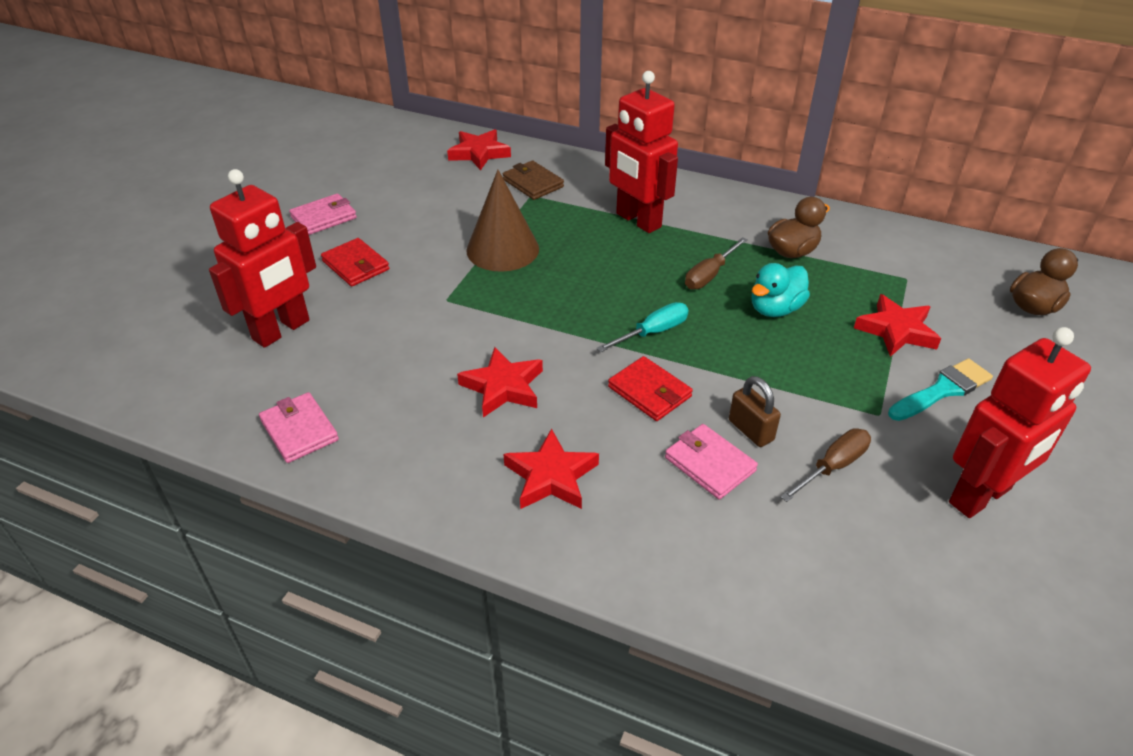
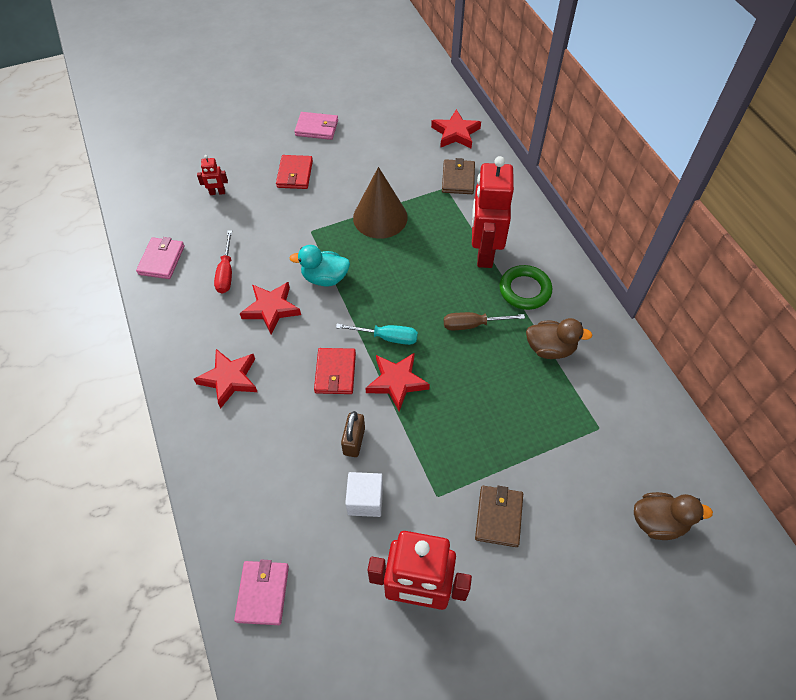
camera: 45 degrees right, 15 degrees up
(282, 330) = (217, 193): red robot -> red robot, size x0.42
(402, 390) = (226, 272): none -> red screwdriver
(709, 464) = (307, 440): pink wallet -> pink wallet (262, 593)
(711, 226) = (525, 290): none -> green ring
(775, 309) = (478, 379): turquoise duck -> turquoise duck (325, 278)
(832, 466) = (365, 500): brown screwdriver -> white cube
(896, 330) = (532, 456): red star -> red star (397, 382)
(942, 390) = (498, 517): turquoise brush -> brown wallet

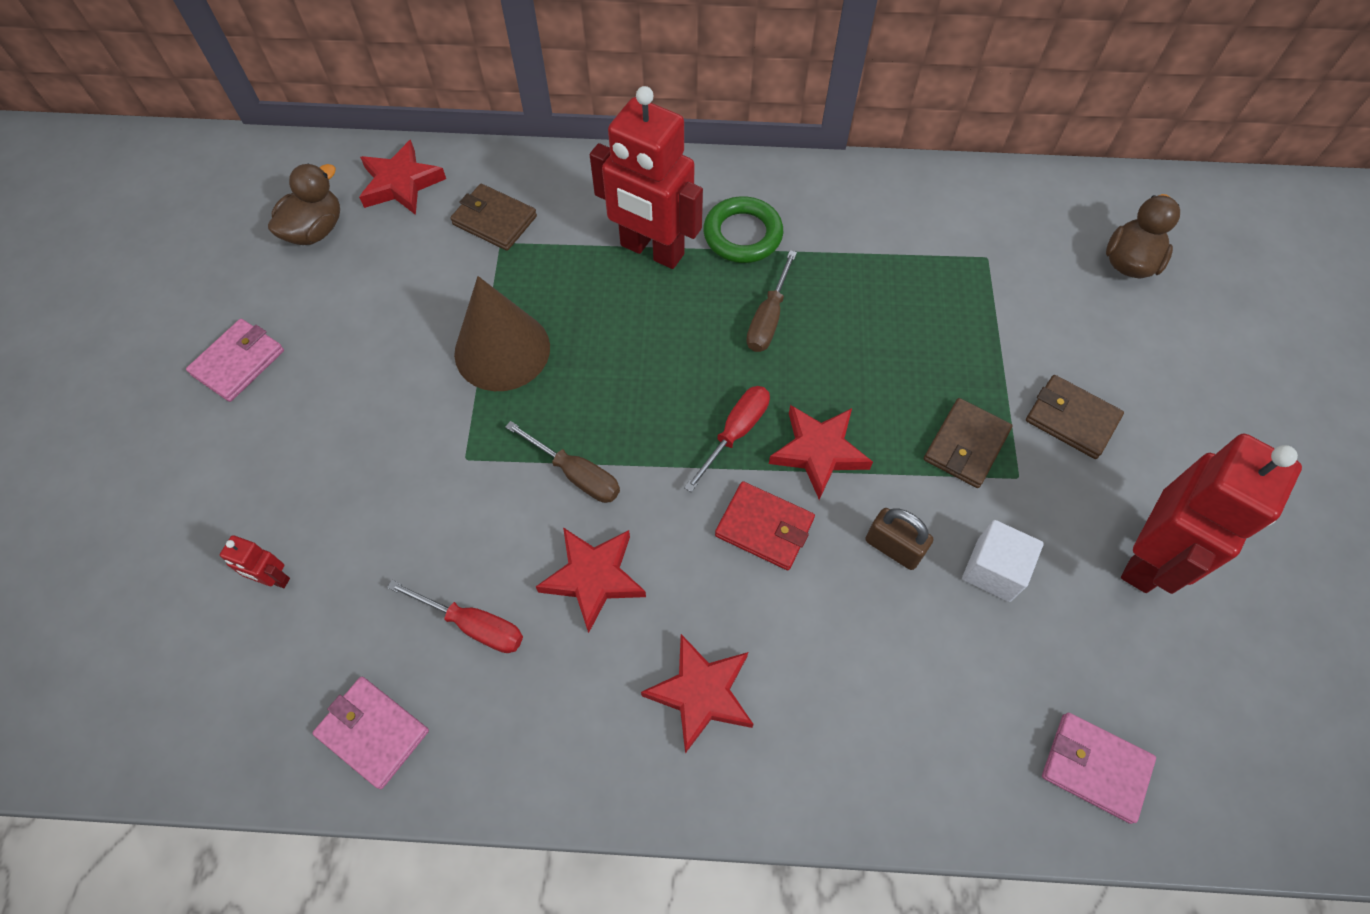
camera: 65 degrees left, 5 degrees up
(217, 193) = (273, 579): red robot -> red robot turned 90 degrees clockwise
(295, 174) = (321, 436): red wallet -> none
(325, 278) = (576, 474): turquoise duck -> brown screwdriver
(387, 337) = (735, 433): turquoise screwdriver -> red screwdriver
(444, 459) = (966, 445): none -> brown wallet
(550, 348) = (849, 251): brown duck -> brown duck (315, 230)

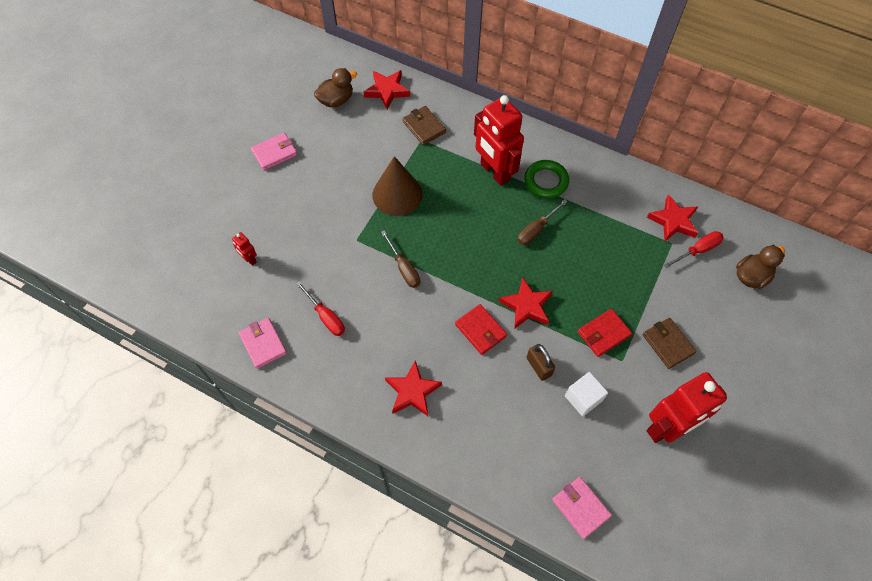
camera: 25 degrees right, 0 degrees up
(593, 577) = (389, 319): red star -> red star (673, 221)
(735, 433) = (490, 280): red screwdriver -> red screwdriver (697, 250)
(966, 445) = (603, 334): brown wallet -> red wallet

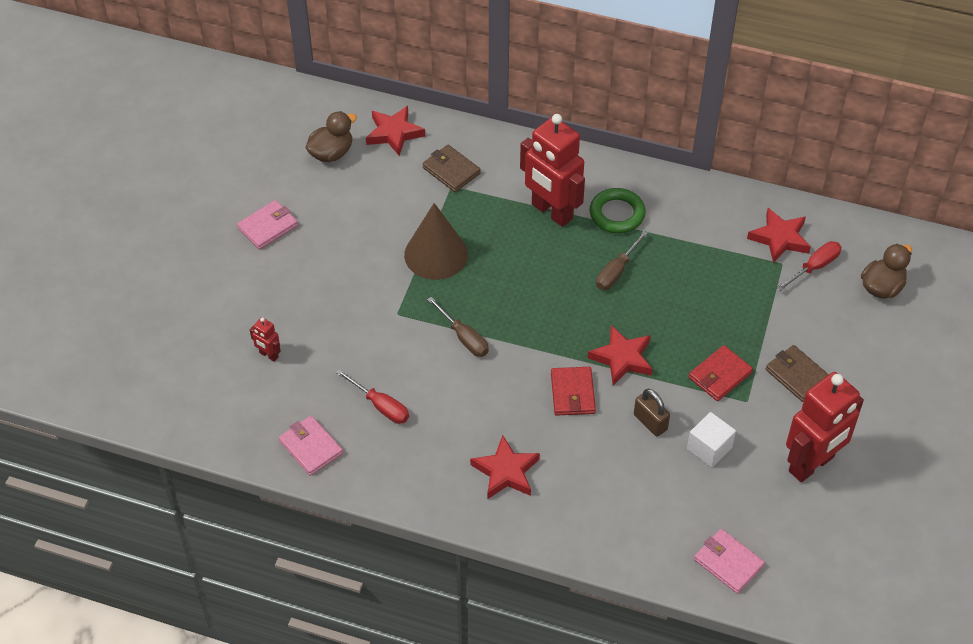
camera: 10 degrees left, 10 degrees down
(480, 330) = (573, 393): red wallet -> red wallet turned 45 degrees clockwise

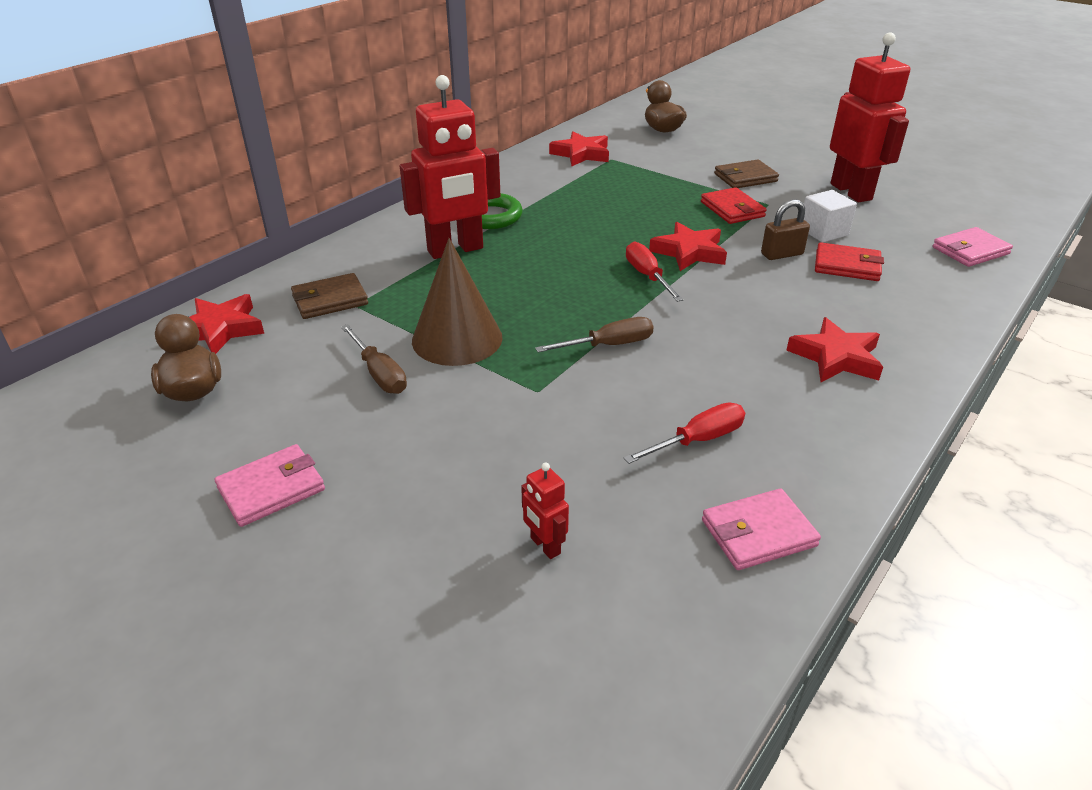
camera: 70 degrees left, 15 degrees down
(268, 227) = (271, 489): pink wallet -> pink wallet turned 75 degrees clockwise
(268, 355) = (545, 546): red robot -> red robot turned 90 degrees clockwise
(573, 393) = (727, 289): red wallet -> red wallet (847, 266)
(616, 271) = (568, 232): brown screwdriver -> brown screwdriver (379, 374)
(814, 267) = (624, 148): red screwdriver -> red screwdriver (647, 276)

